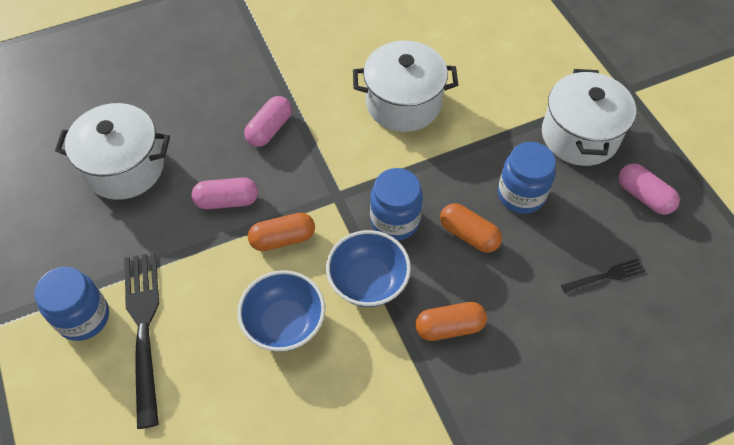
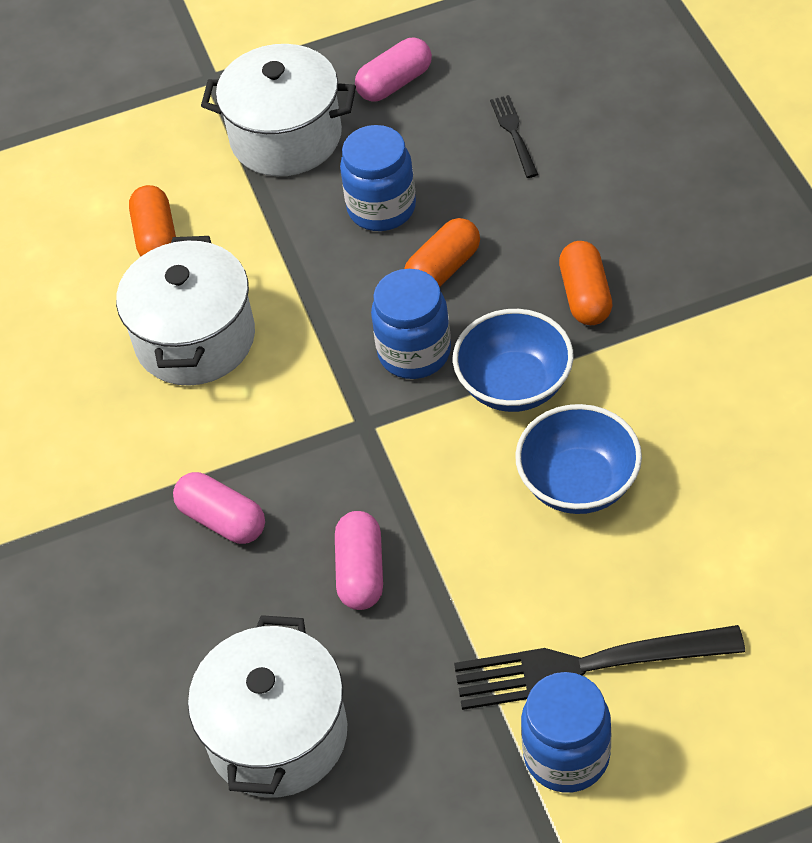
camera: 80 degrees left, 5 degrees down
(283, 239) = (436, 491): orange capsule -> orange capsule (156, 237)

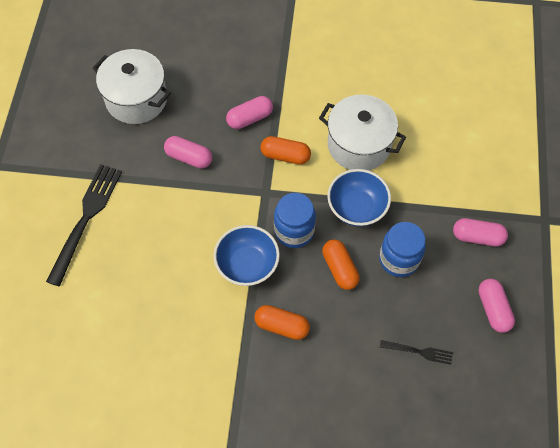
camera: 110 degrees right, 10 degrees up
(156, 237) = (435, 152): orange capsule -> orange capsule (285, 156)
(286, 137) = (477, 237): white pot -> pink capsule
(566, 755) = (54, 192): blue jar -> none
(578, 483) = (175, 263): blue bowl -> blue bowl (356, 208)

